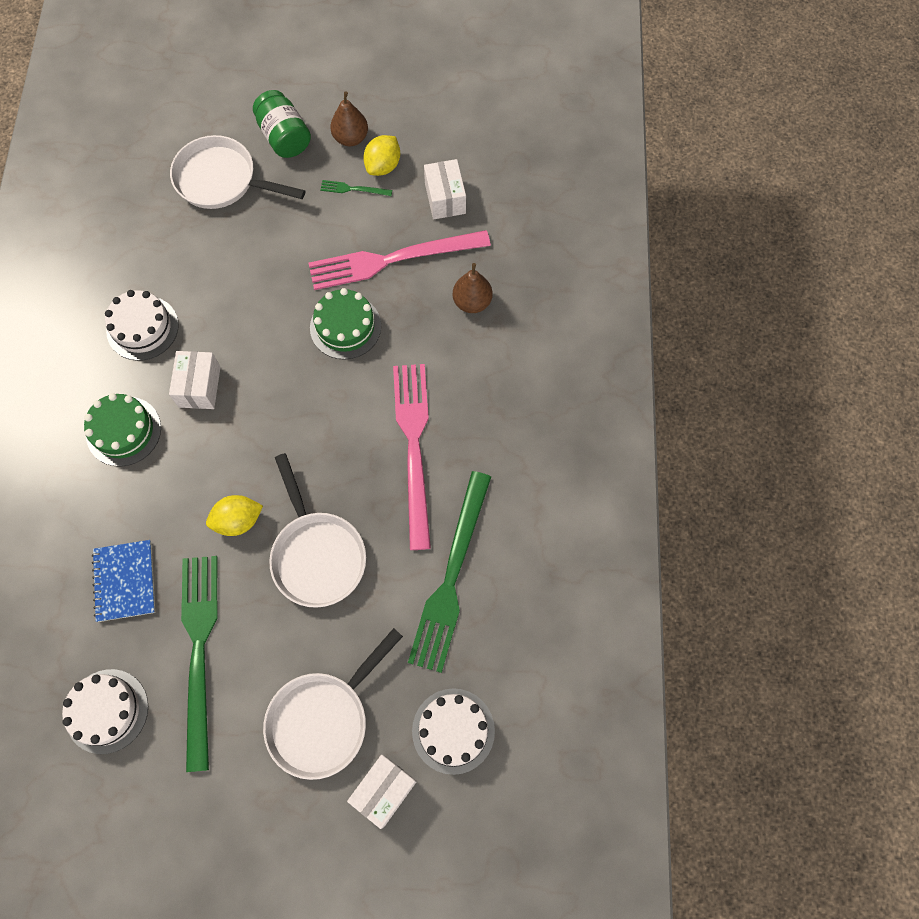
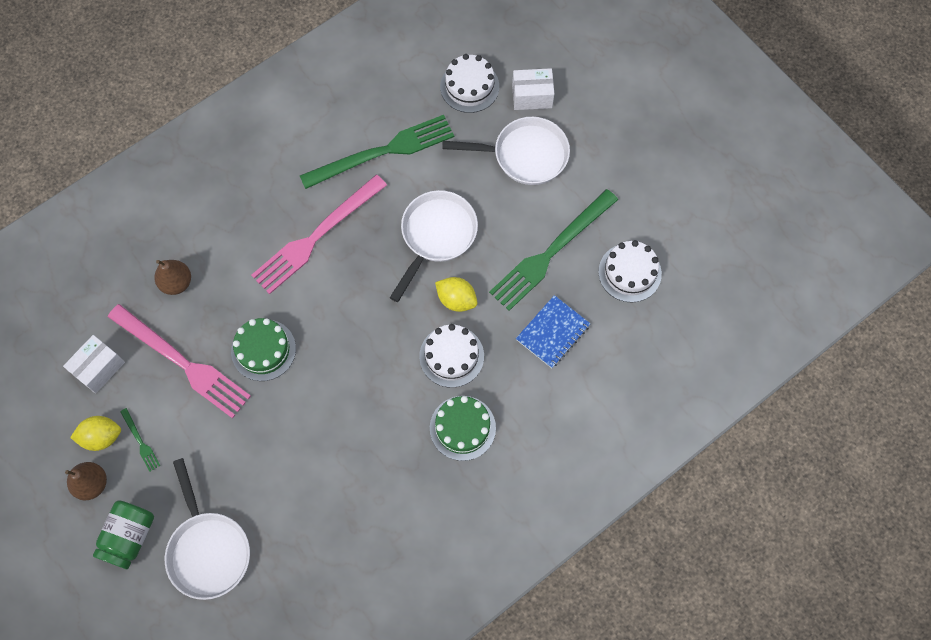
camera: 130 degrees left, 0 degrees up
(142, 328) = (379, 489): white cake -> white cake (451, 356)
(199, 387) = (389, 407): white box -> none

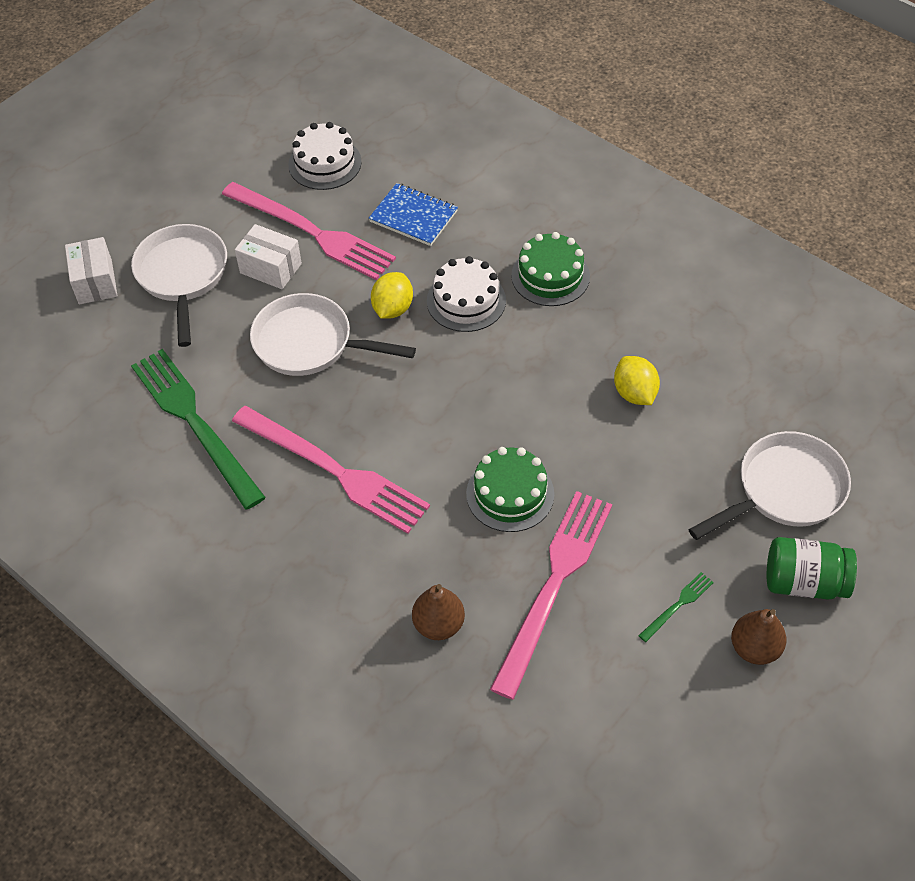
camera: 100 degrees left, 15 degrees down
(99, 368) = (592, 690): white box -> white box (271, 268)
(101, 437) = (688, 656): yellow lemon -> yellow lemon (634, 393)
(469, 86) = (84, 348): white cake -> none
(551, 252) = (312, 232): green fork -> pink fork

